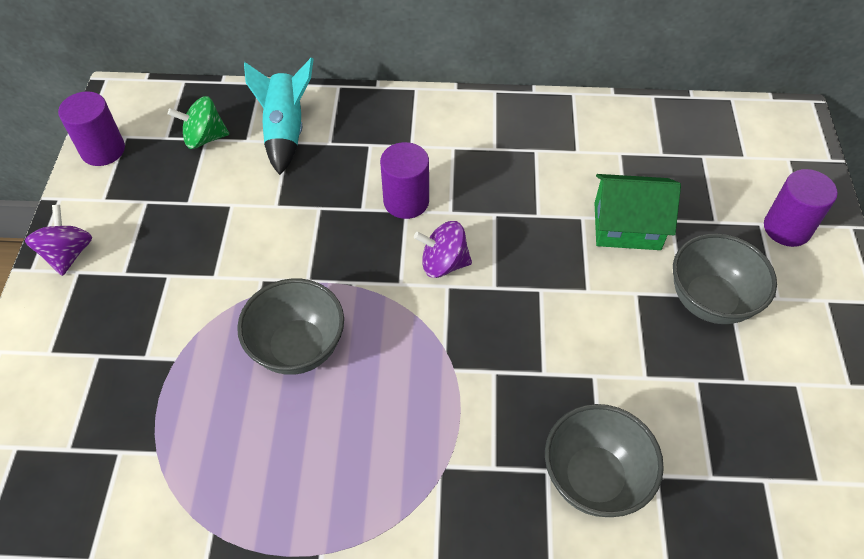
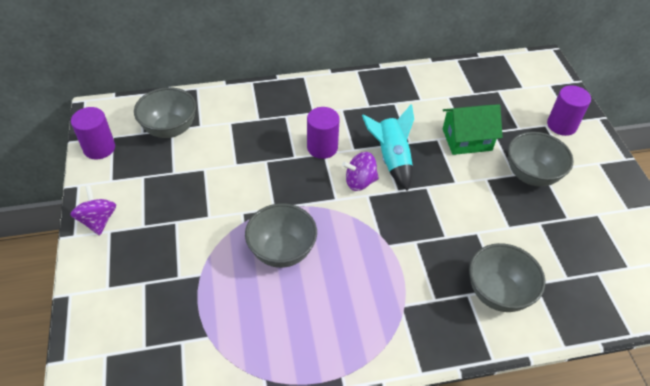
camera: 15 degrees left, 5 degrees down
(204, 138) = (170, 129): green spinning top -> grey bowl
(285, 131) = (225, 116): turquoise rocket -> turquoise rocket (391, 159)

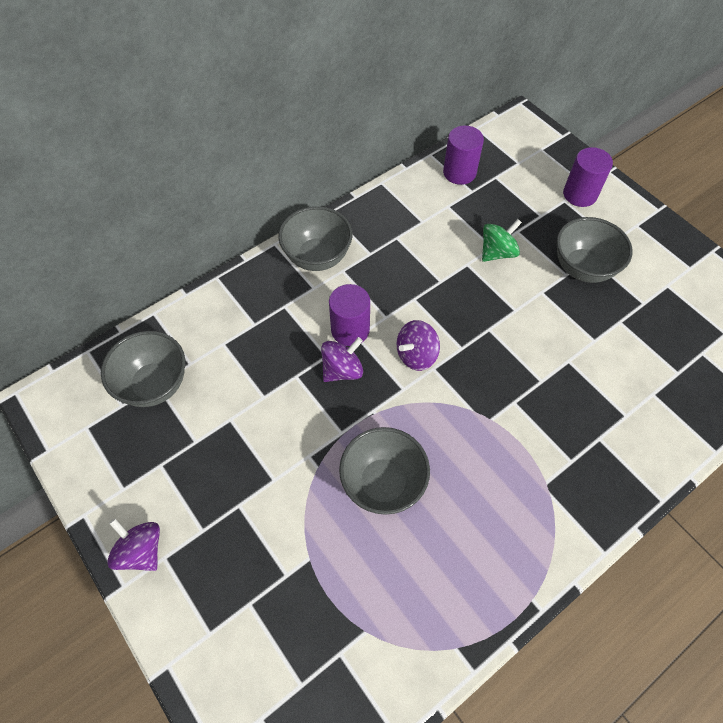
camera: 25 degrees left, 10 degrees up
(99, 148) = (79, 451): purple cylinder -> purple cylinder (459, 172)
(300, 170) = (342, 370): none -> purple spinning top
(391, 159) = (433, 311): turquoise rocket -> none
(467, 140) = (497, 252): green house -> green spinning top
(498, 293) = (626, 422): grey bowl -> grey bowl (317, 257)

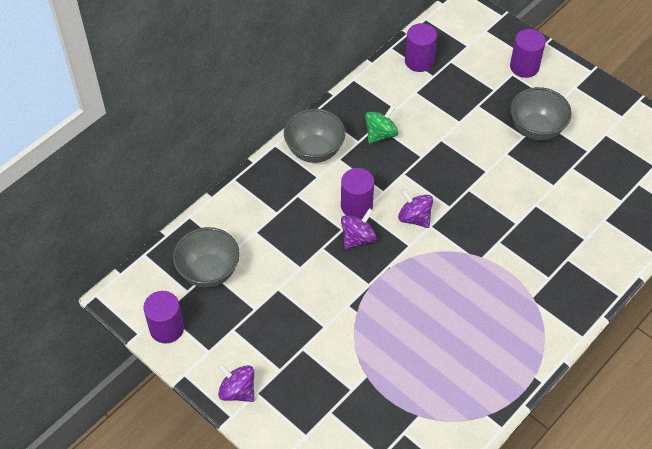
camera: 10 degrees left, 5 degrees down
(82, 449) = (166, 328): none -> purple cylinder
(383, 483) = (409, 315): grey bowl -> none
(416, 355) = (414, 218): purple spinning top -> purple spinning top turned 90 degrees clockwise
(497, 252) = (464, 126): green spinning top -> green spinning top (380, 134)

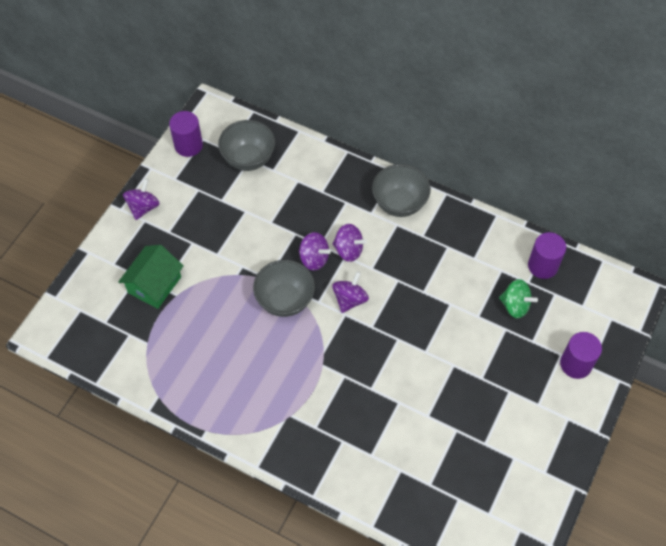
camera: 75 degrees right, 5 degrees up
(346, 396) = (154, 285): none -> green house
(356, 206) = (348, 250): purple cylinder -> purple spinning top
(380, 134) = (438, 252): green spinning top -> green spinning top (515, 305)
(536, 129) = (495, 388): grey bowl -> grey bowl (285, 300)

